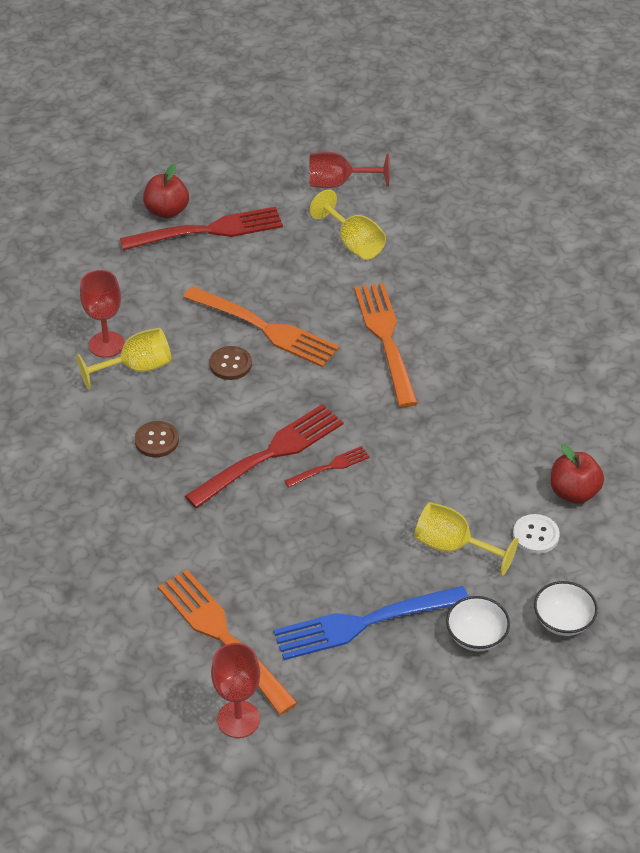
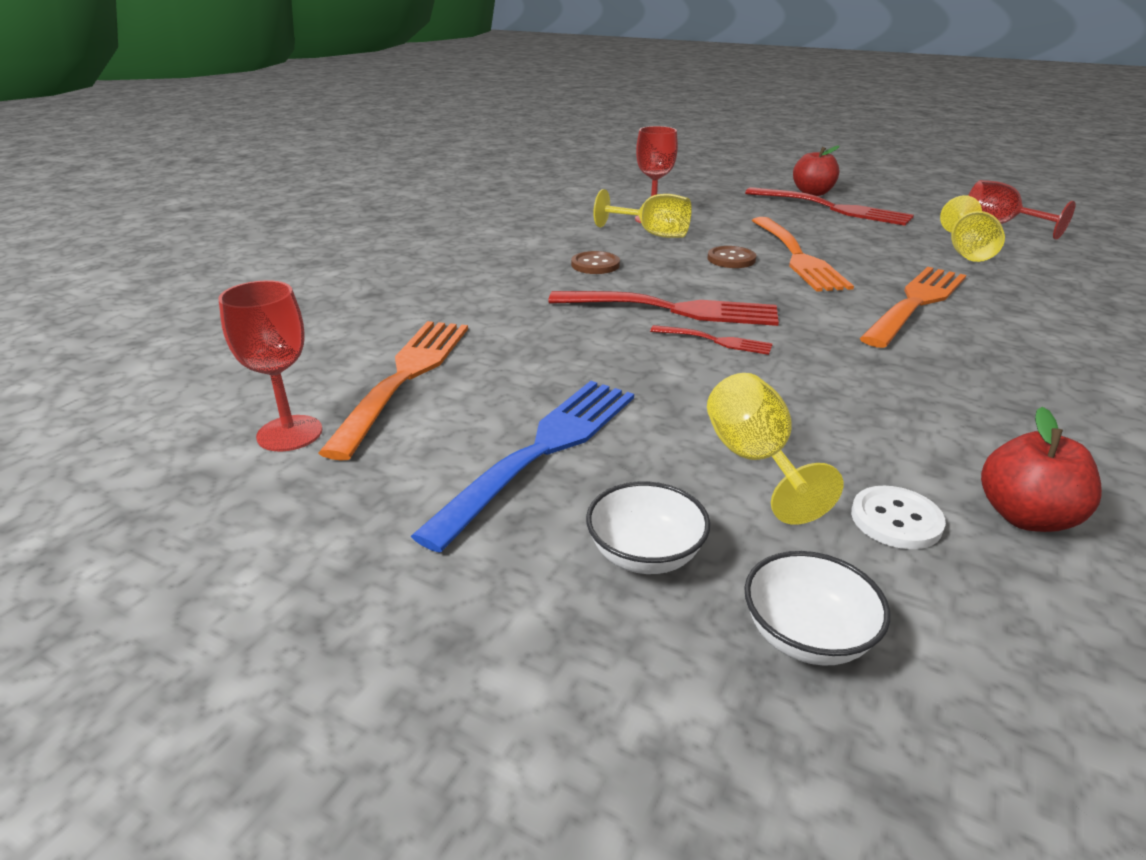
camera: 50 degrees right, 15 degrees down
(365, 622) = (541, 452): blue fork -> blue fork turned 90 degrees clockwise

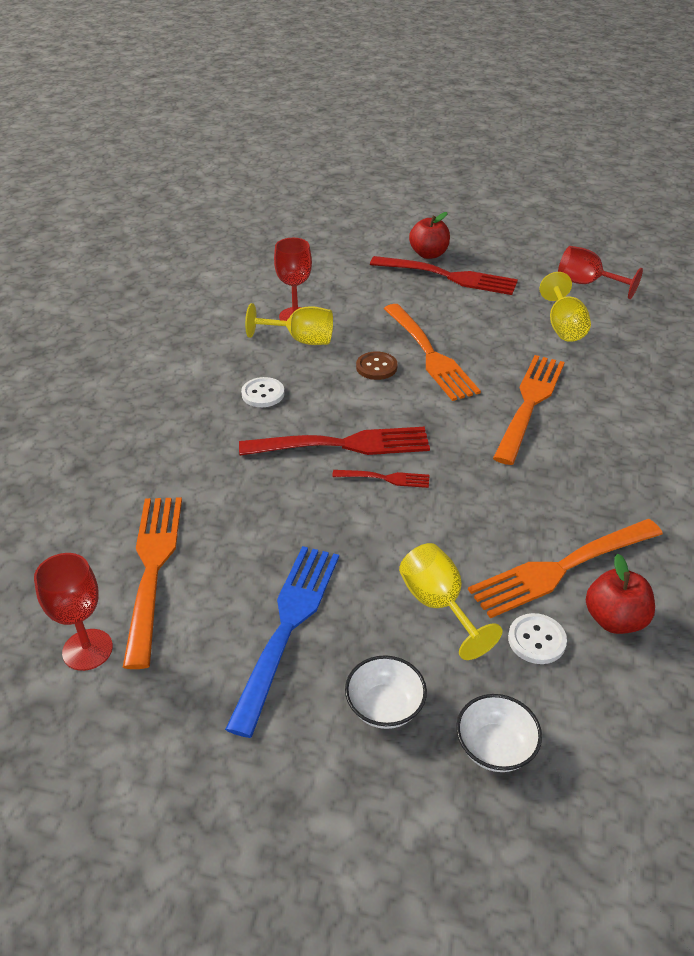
camera: 15 degrees left, 10 degrees up
(595, 265) = (263, 394): brown button -> white button
(945, 450) = (562, 567): none -> orange fork

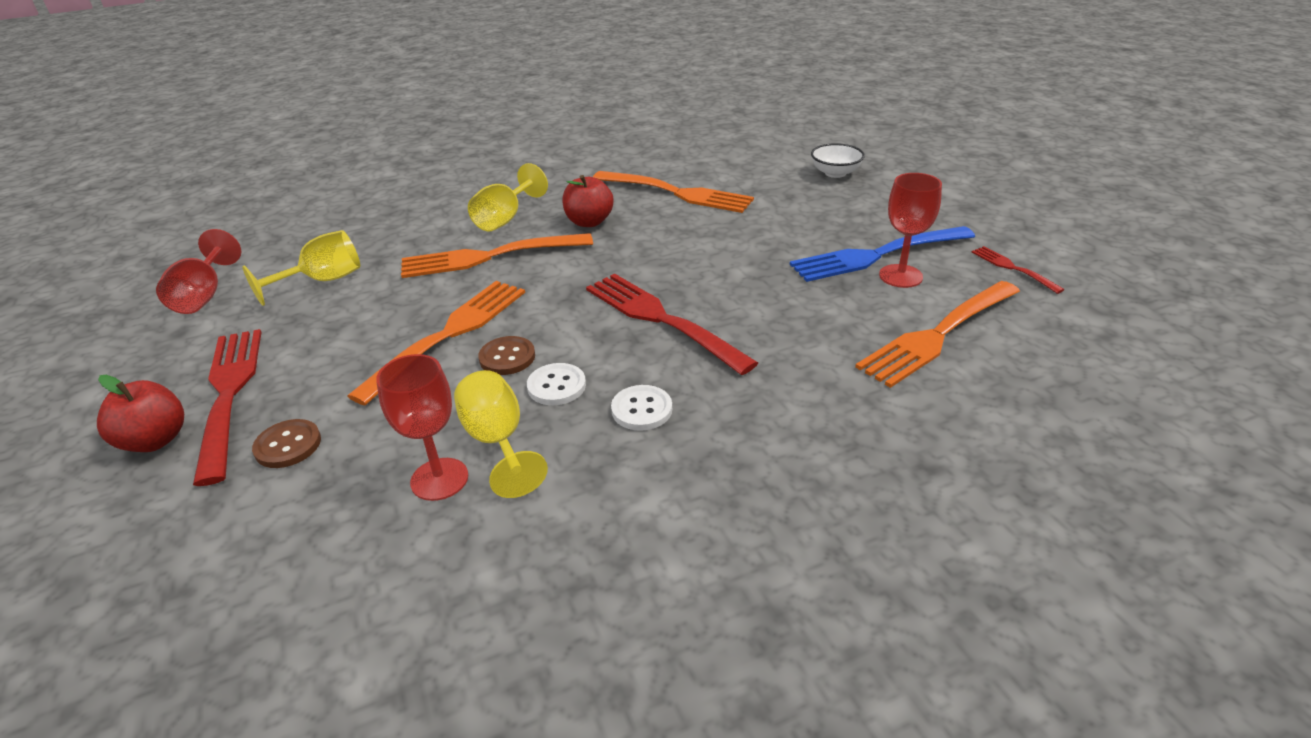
camera: 125 degrees left, 5 degrees down
(87, 649) = (1039, 318): red goblet -> red goblet (900, 276)
(378, 284) = (288, 445): none -> brown button
(384, 478) = (678, 281): red fork -> red fork (1013, 268)
(384, 707) = (868, 205): white bowl -> none
(438, 605) = (770, 216): yellow goblet -> yellow goblet (505, 219)
(536, 640) = (747, 183): white button -> white button (556, 386)
(614, 619) = (696, 170): red apple -> red apple (589, 222)

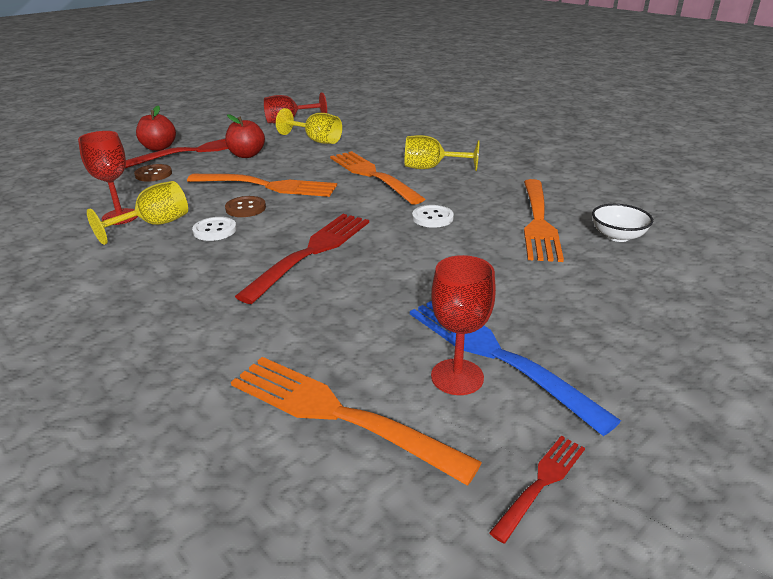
camera: 70 degrees right, 5 degrees down
(589, 222) = (450, 196): red apple -> red apple (247, 155)
(641, 409) = (189, 265): white button -> white button (432, 218)
(835, 173) = (688, 304): white bowl -> white bowl (617, 236)

